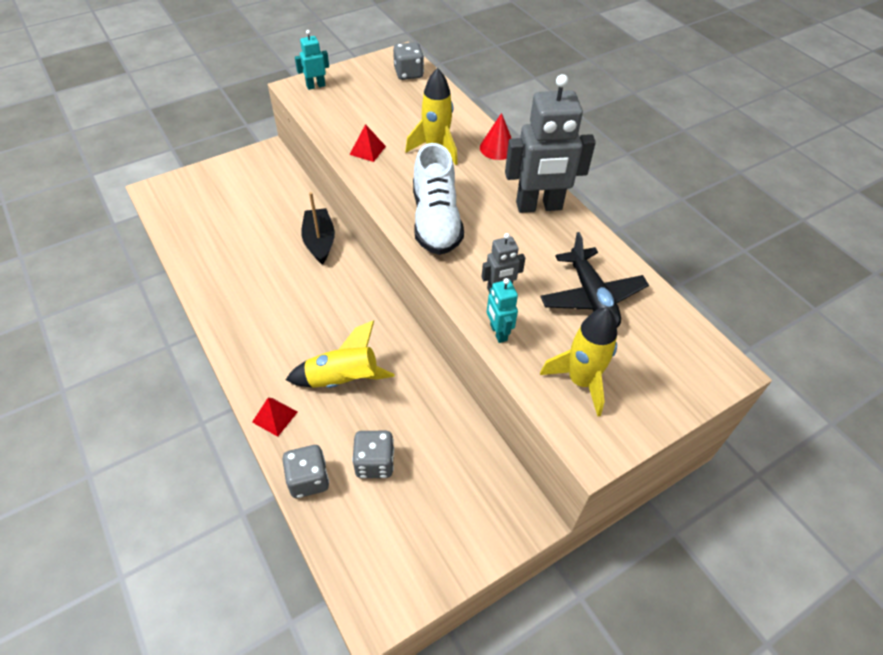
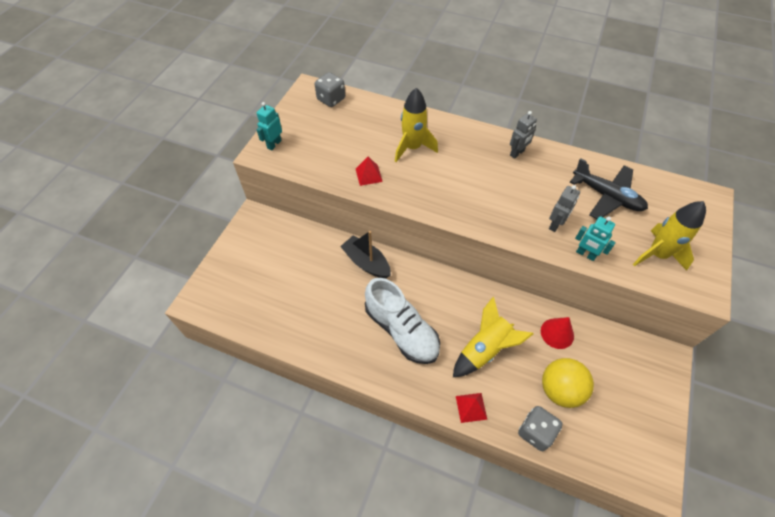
camera: 35 degrees left, 5 degrees up
(374, 463) = (560, 390): grey dice -> yellow ball
(436, 221) = (469, 201): white shoe -> white shoe (401, 330)
(497, 148) = (449, 125): red cone -> red cone (557, 333)
(539, 206) = (517, 153): grey robot -> grey robot, size x0.48

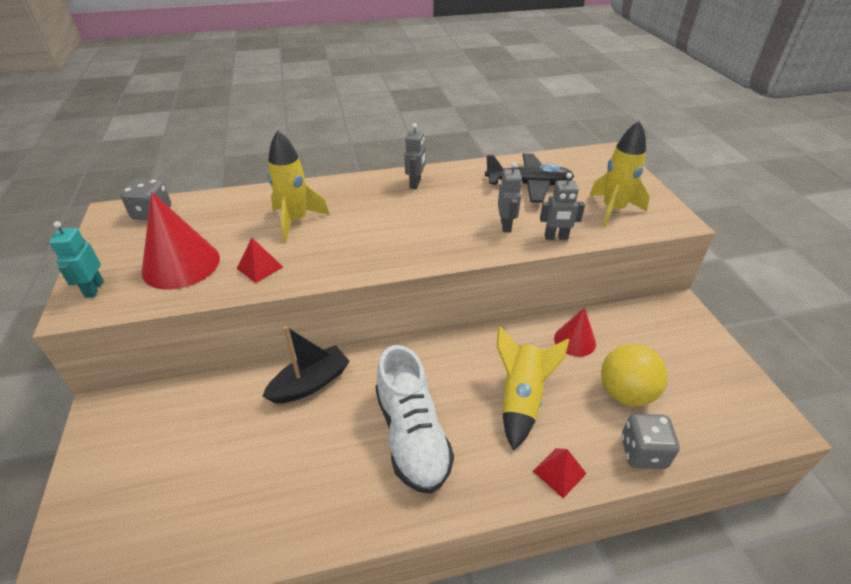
camera: 35 degrees left, 15 degrees down
(326, 149) = (181, 264): none -> red cone
(366, 262) = (310, 383): black boat -> black boat turned 135 degrees clockwise
(401, 330) = (412, 435): white shoe -> white shoe turned 60 degrees clockwise
(585, 254) = (556, 237): turquoise robot -> grey robot

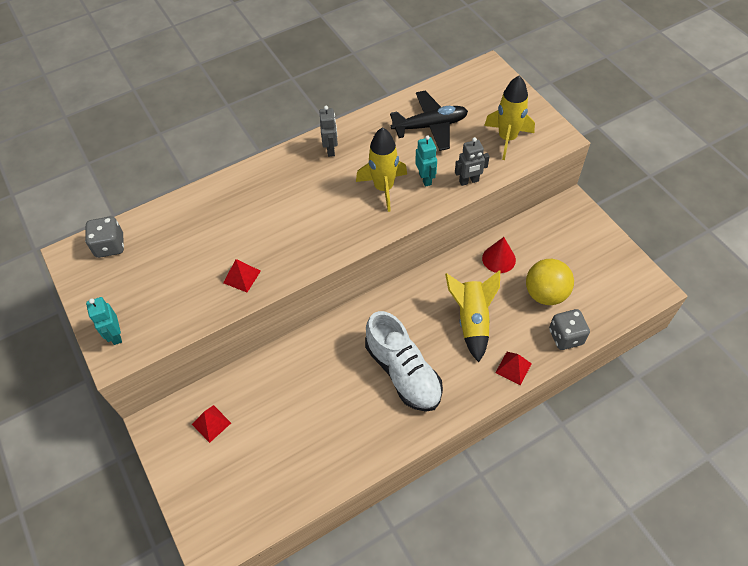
camera: 15 degrees left, 15 degrees up
(160, 427) = (211, 423): none -> red pyramid
(181, 264) = (173, 292): red cone -> none
(296, 221) = (245, 220): yellow rocket -> yellow rocket (383, 188)
(310, 383) = (308, 354): black boat -> none
(506, 226) = (425, 179): grey robot -> turquoise robot

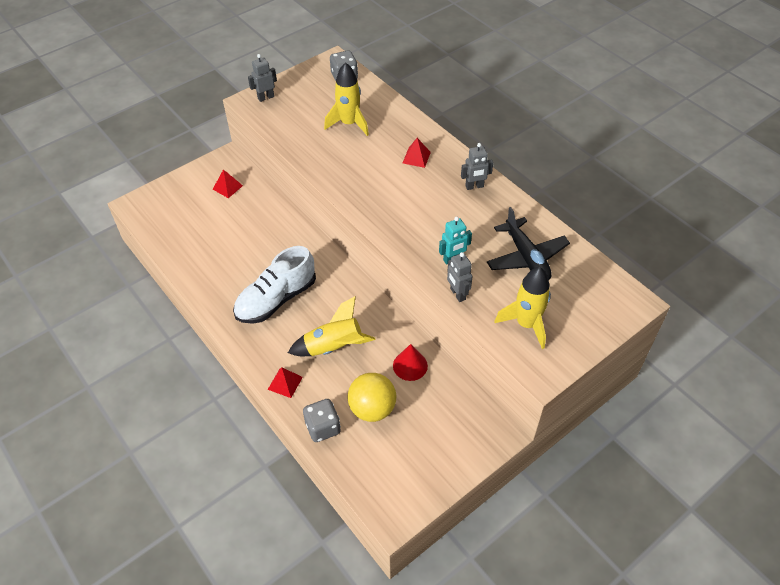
camera: 80 degrees right, 5 degrees down
(115, 335) = (266, 97): turquoise robot -> grey robot
(242, 277) = (323, 152): red pyramid -> red pyramid (416, 157)
(383, 188) = (434, 229): yellow rocket -> yellow rocket (349, 124)

